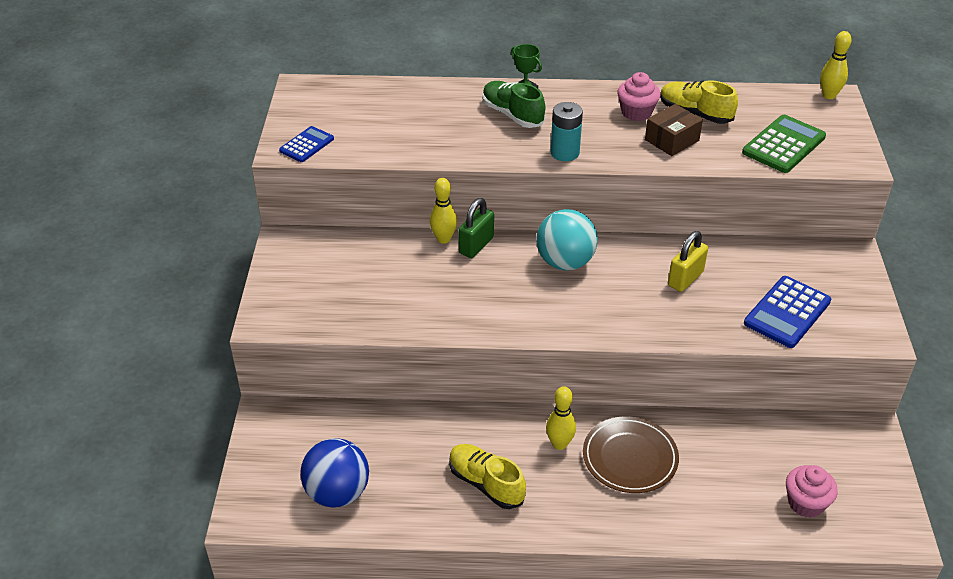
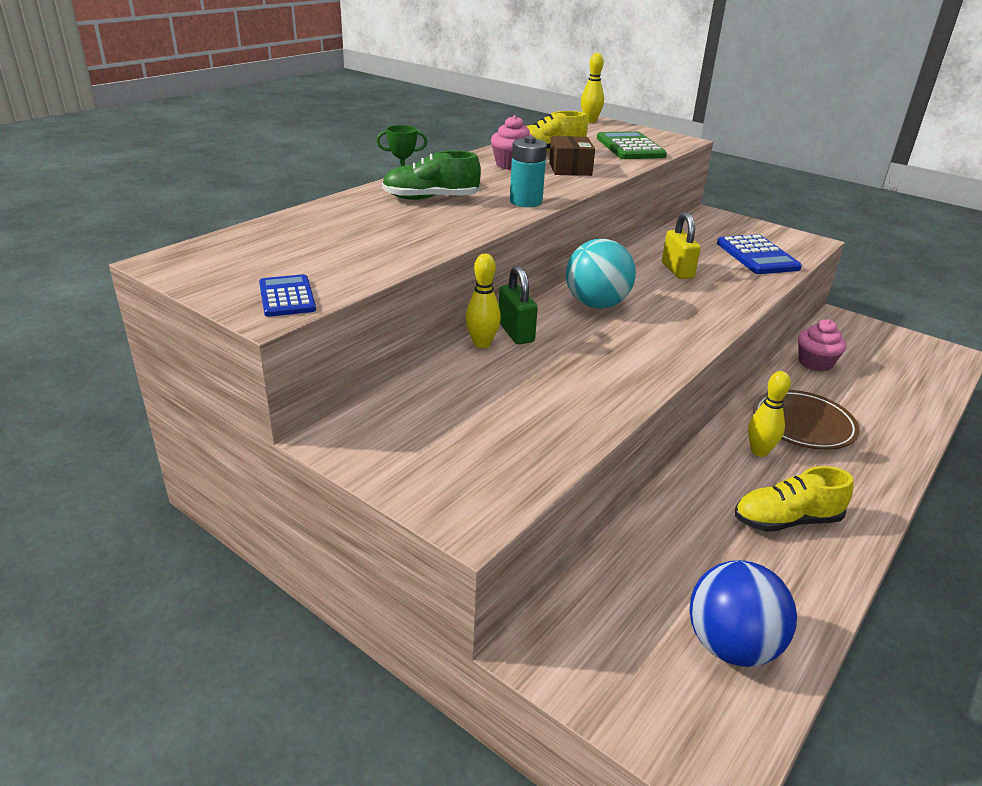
camera: 55 degrees left, 10 degrees down
(806, 503) = (903, 373): pink cupcake -> pink cupcake (815, 363)

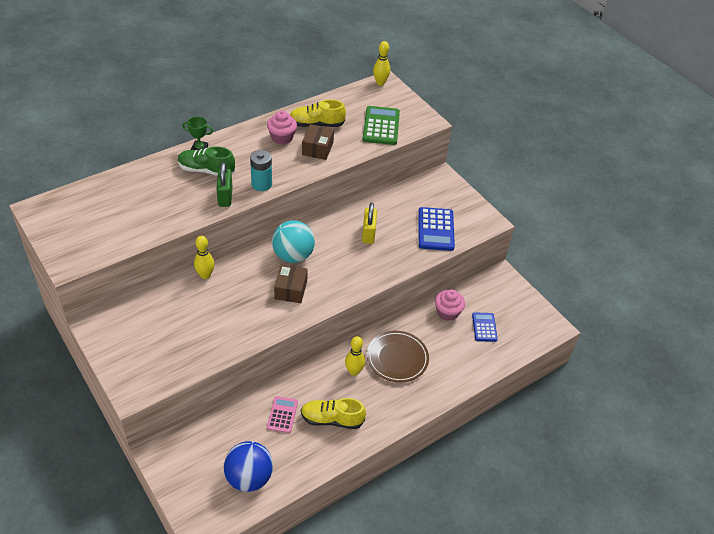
camera: 15 degrees right, 15 degrees up
(287, 297) = (82, 252): blue calculator -> blue calculator (484, 327)
(515, 332) = (230, 270): green padlock -> green padlock (225, 197)
(628, 339) = (291, 290): none -> brown box
(704, 532) = (282, 414): none -> pink calculator

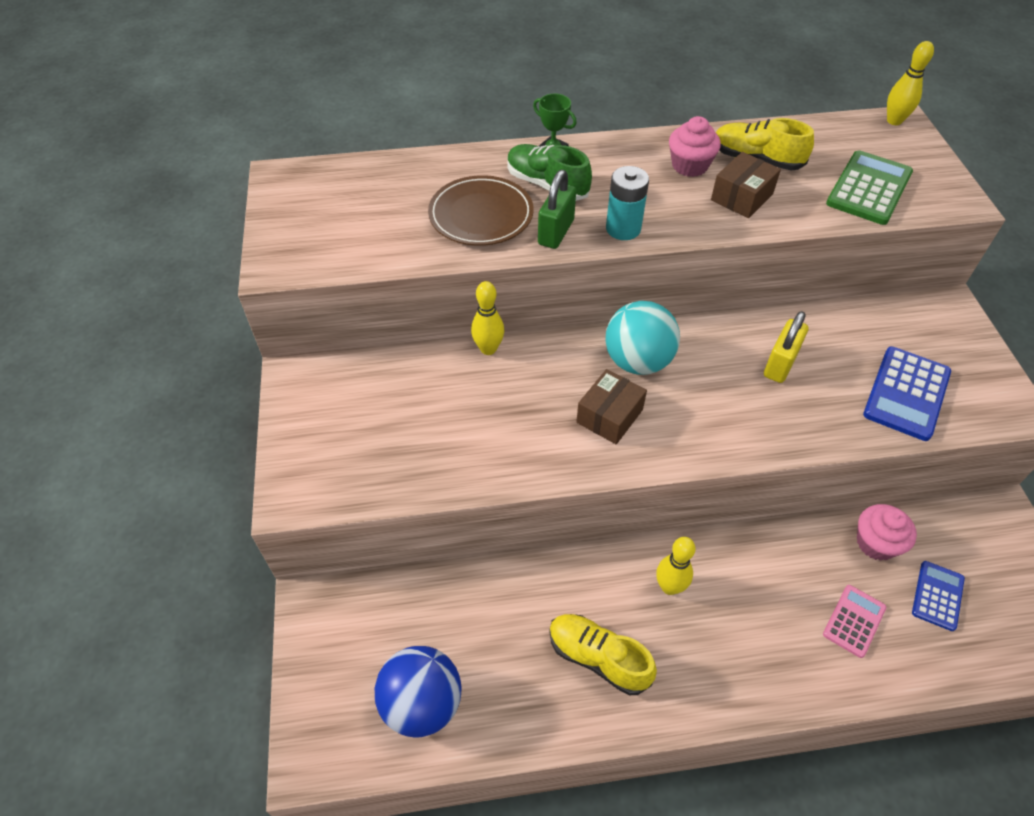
camera: 30 degrees right, 5 degrees up
(282, 414) = (522, 615): pink calculator -> pink calculator (854, 621)
(397, 358) = (754, 592): brown plate -> brown plate (481, 215)

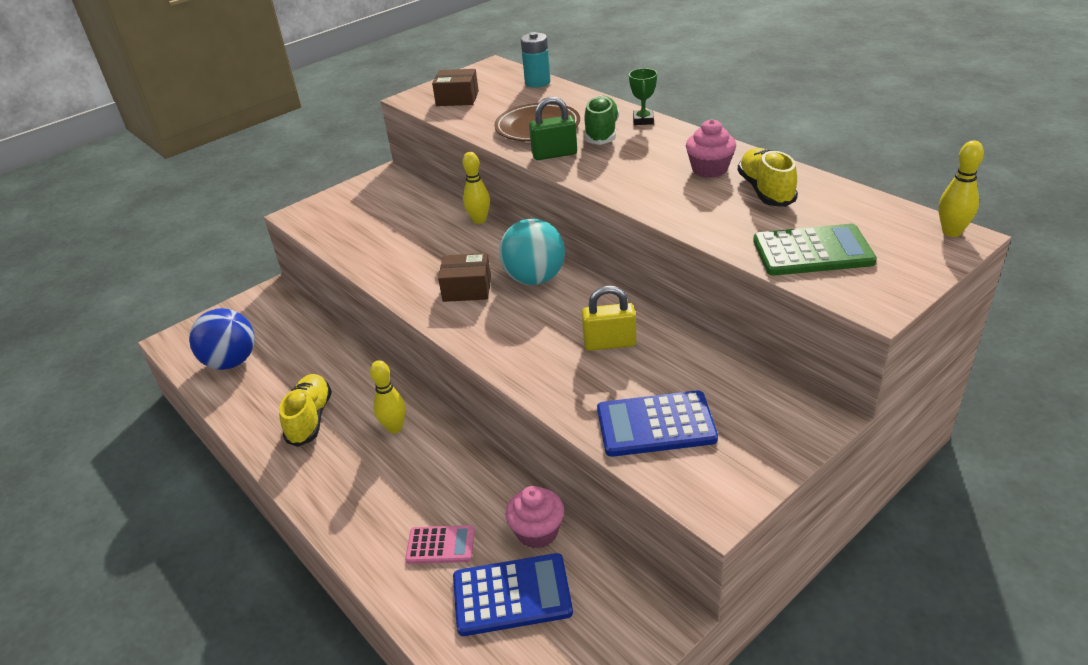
camera: 60 degrees right, 15 degrees down
(623, 229) = (592, 173): turquoise battery -> turquoise battery (537, 82)
(741, 197) = (703, 202): brown box -> brown box (457, 98)
(937, 596) = (512, 595): blue calculator -> blue calculator, size x1.63

